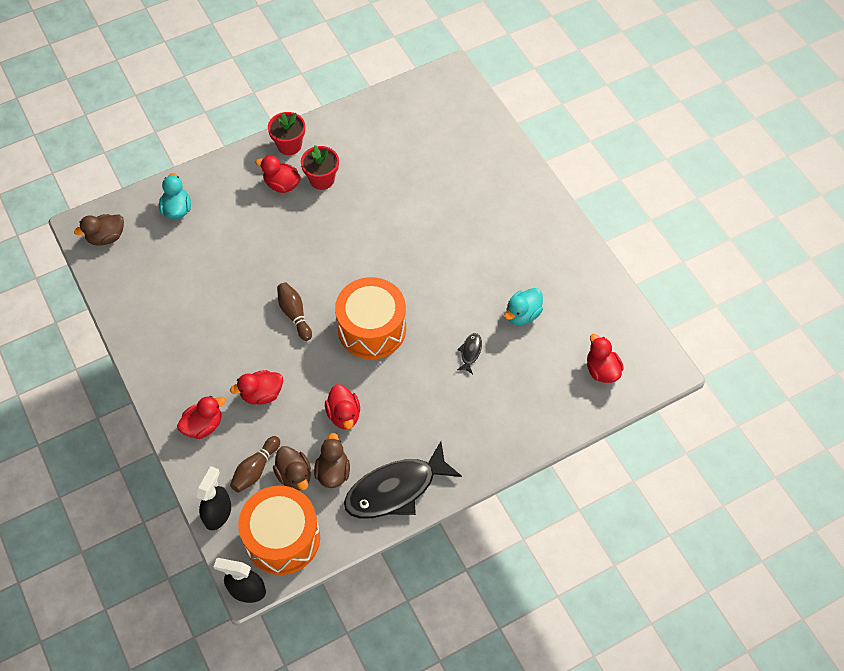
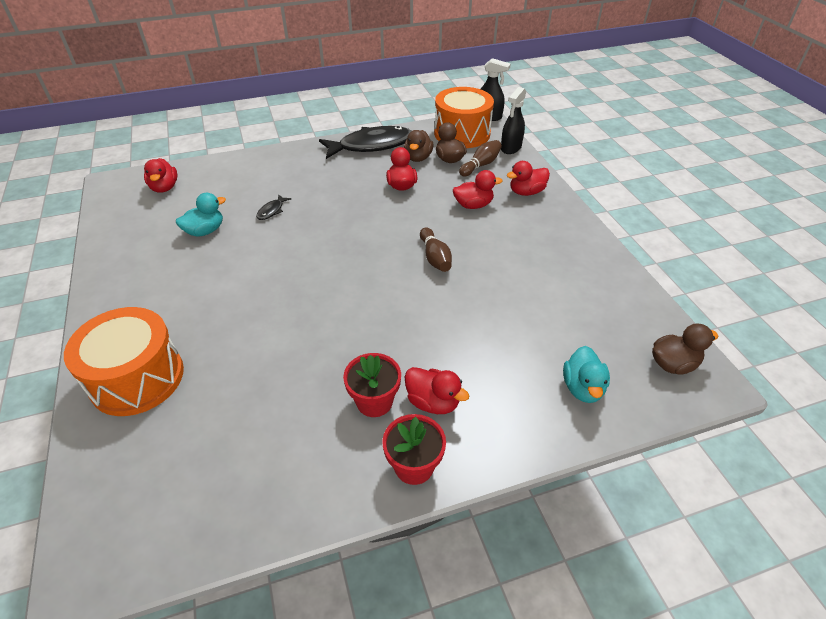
camera: 170 degrees left, 15 degrees down
(372, 329) = (358, 237): orange drum -> orange drum (137, 378)

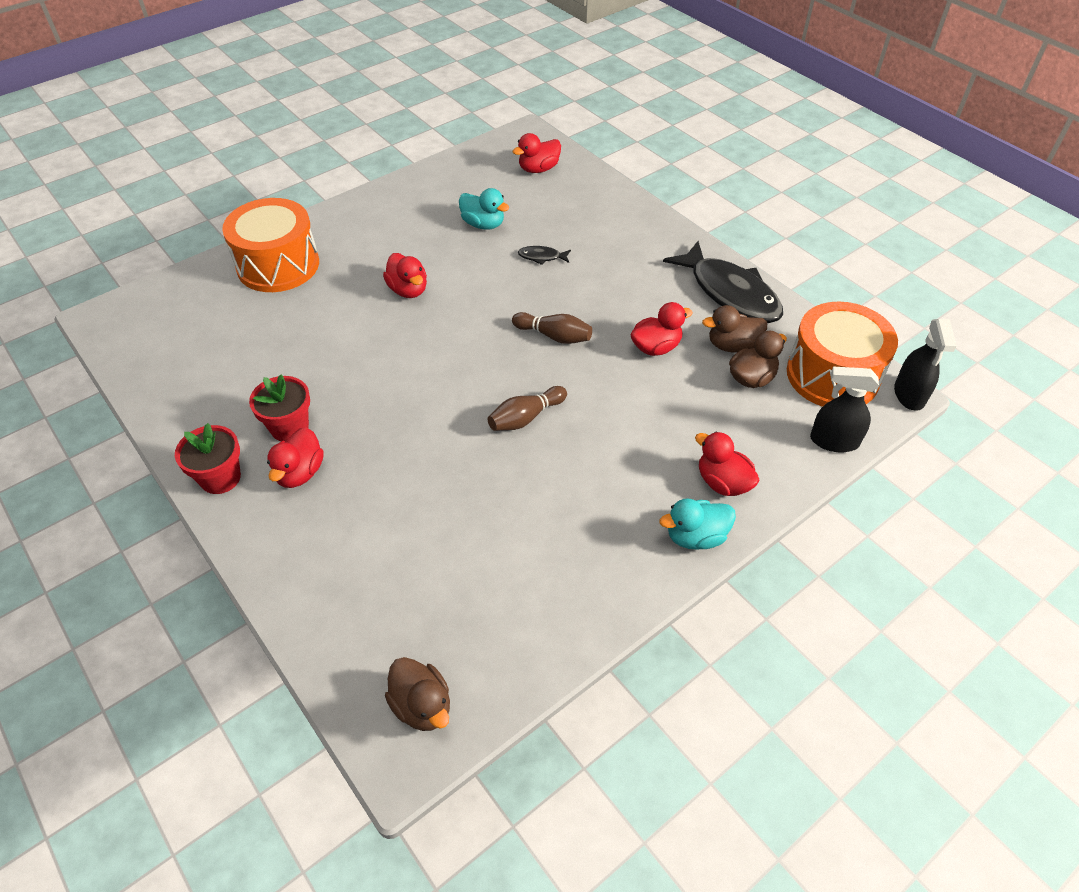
camera: 70 degrees right, 5 degrees up
(473, 205) = (655, 429): red duck -> red duck (408, 290)
(480, 165) = (760, 416): brown bowling pin -> brown bowling pin (554, 336)
(582, 388) = (353, 606): turquoise duck -> turquoise duck (695, 537)

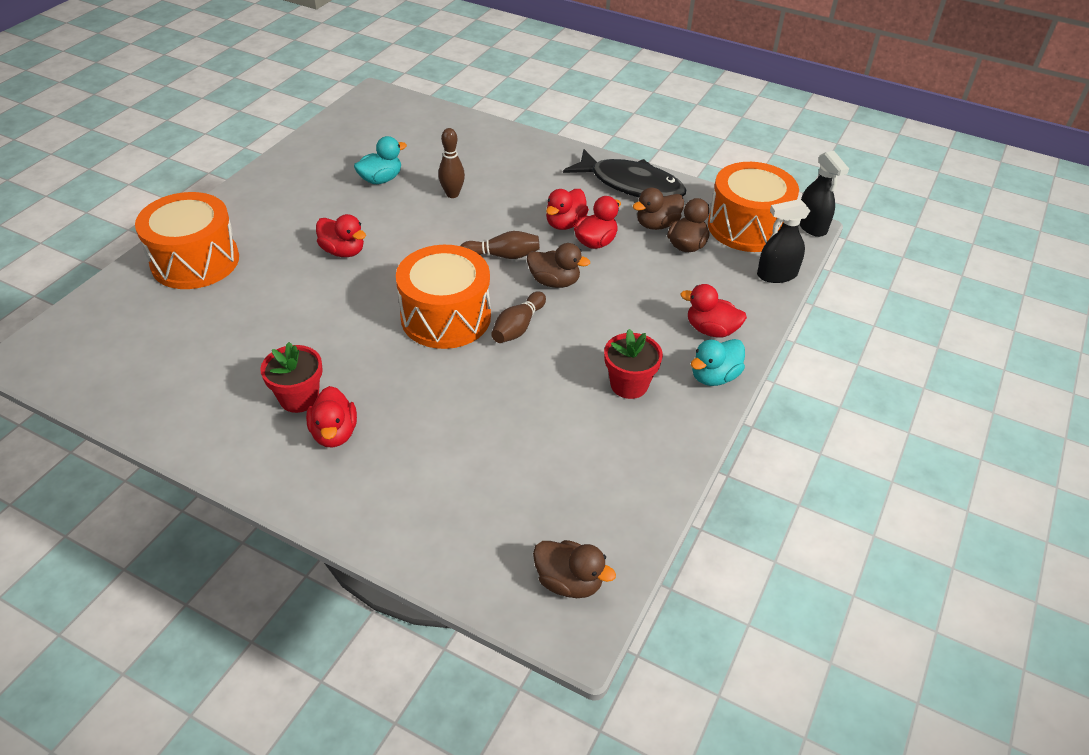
camera: 25 degrees left, 5 degrees down
(220, 478) = (256, 462): red flower pot -> red flower pot (629, 385)
(463, 386) = (446, 317): none -> orange drum
(483, 224) = (381, 179): turquoise duck -> turquoise duck turned 45 degrees counterclockwise
(538, 169) = (404, 122): red duck -> red duck (565, 224)
(542, 257) = (452, 194): black fish -> brown bowling pin
(589, 379) = (554, 282): none -> brown duck

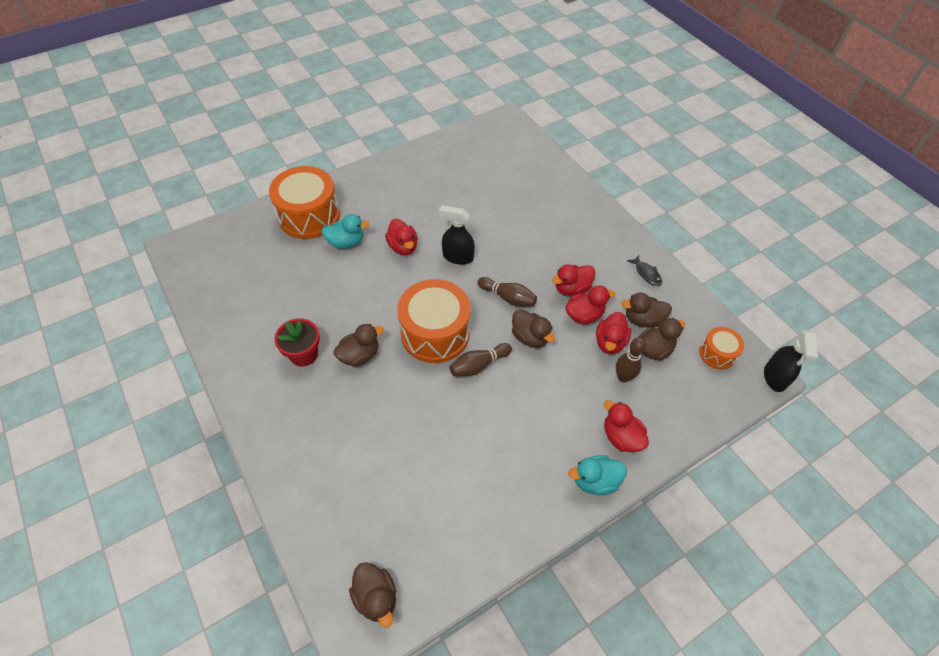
camera: 30 degrees right, 10 degrees up
(334, 433) = (307, 393): red duck -> red duck (610, 342)
(371, 372) = (360, 355): none -> brown duck
(381, 179) = (465, 195): turquoise duck -> turquoise duck (346, 242)
(452, 194) = (506, 228): brown bowling pin -> brown bowling pin (623, 377)
(629, 385) = (525, 455): red flower pot -> none
(631, 185) = (646, 274): black fish -> black fish, size x0.40
(747, 227) = (717, 354): orange drum -> orange drum, size x0.51
(776, 275) = (710, 411): black spray bottle -> black spray bottle (457, 257)

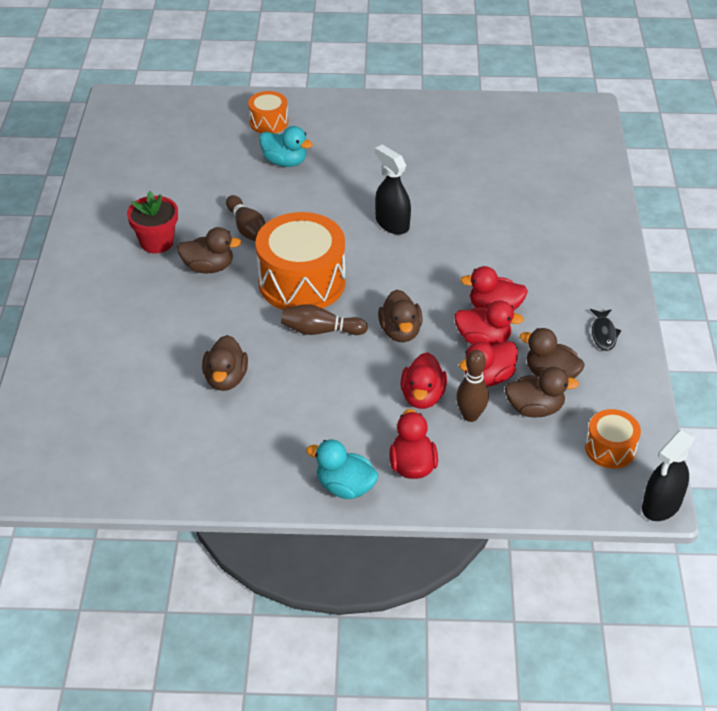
camera: 35 degrees right, 10 degrees down
(309, 216) = (268, 122): orange drum -> orange drum, size x0.51
(376, 597) = (52, 463): brown duck -> brown duck (226, 379)
(403, 247) = (341, 190): red duck -> red duck (422, 396)
(508, 297) = (411, 285): brown bowling pin -> brown bowling pin (247, 228)

